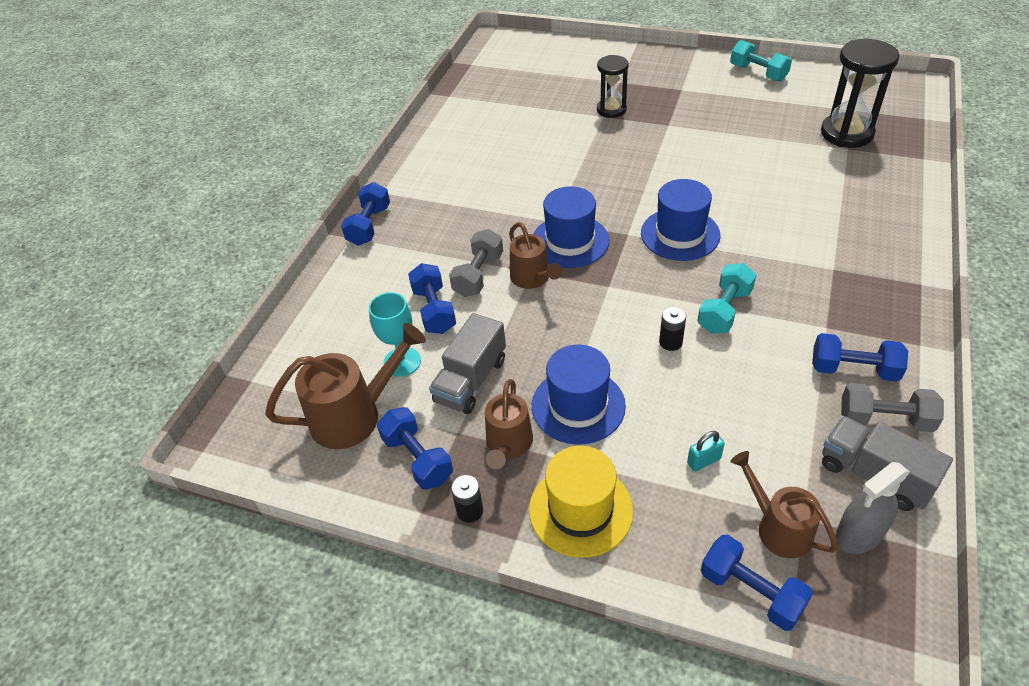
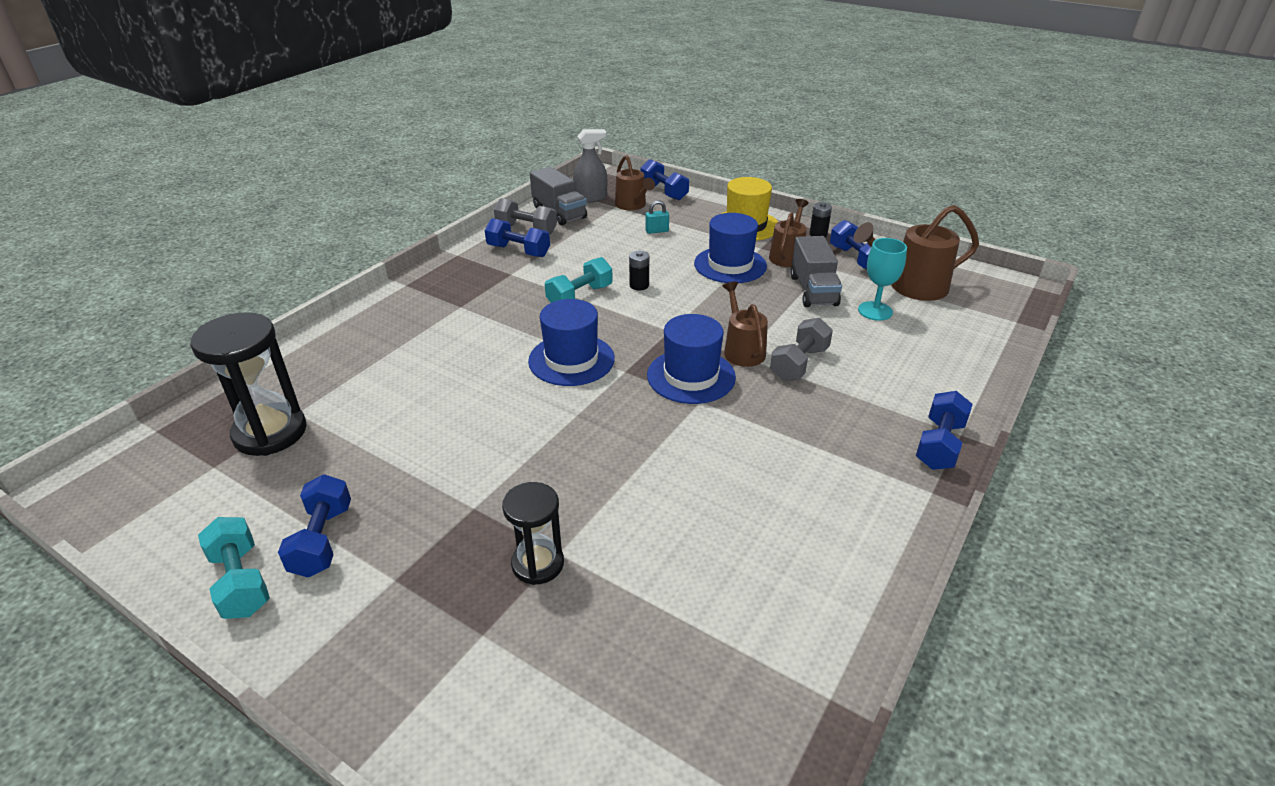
camera: 170 degrees left, 10 degrees down
(434, 310) = (847, 342): blue dumbbell -> blue dumbbell (322, 540)
(471, 380) = (813, 290): grey truck -> grey truck turned 135 degrees clockwise

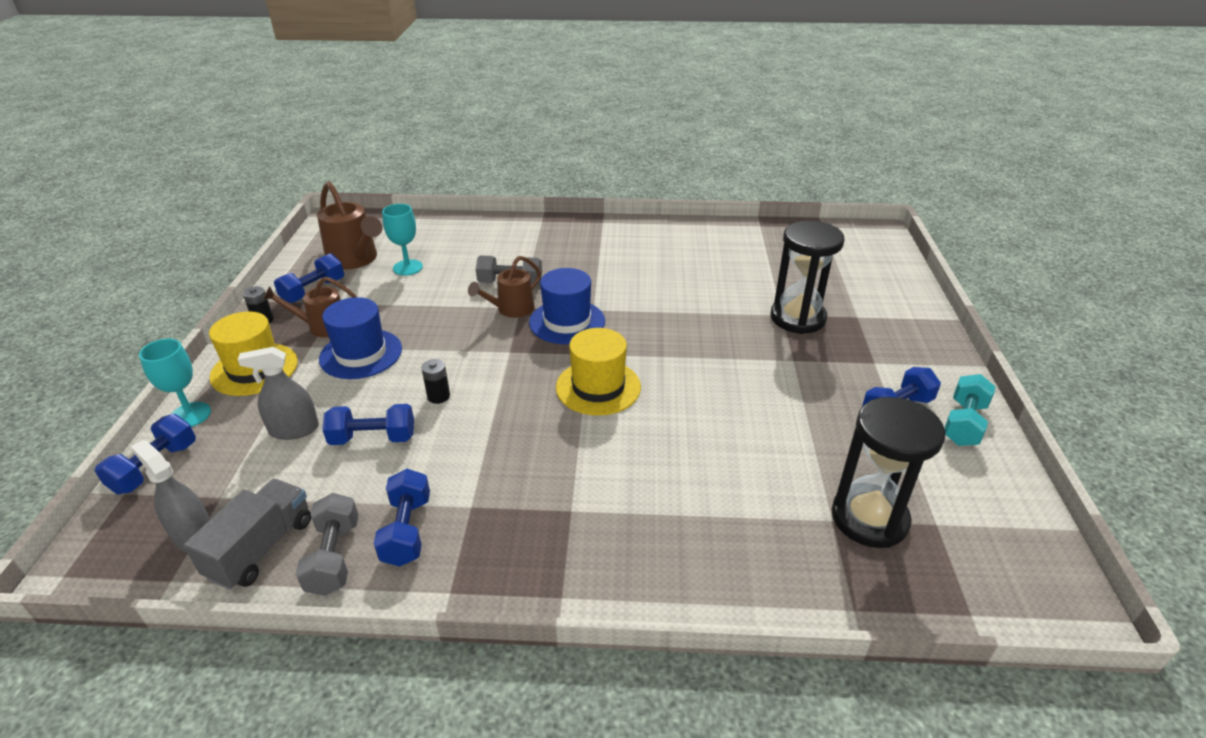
camera: 120 degrees left, 0 degrees up
(538, 564) = (797, 318): black hourglass -> black hourglass, size x1.60
(571, 360) = (598, 387): blue hat -> yellow hat
(580, 296) = (487, 427): turquoise dumbbell -> none
(632, 205) = (214, 480): brown watering can -> none
(657, 231) = (294, 429): turquoise padlock -> grey spray bottle
(708, 203) = (190, 415): none -> turquoise goblet
(813, 290) = (389, 299): grey truck -> none
(939, 445) = (558, 225): blue dumbbell -> blue dumbbell (373, 438)

